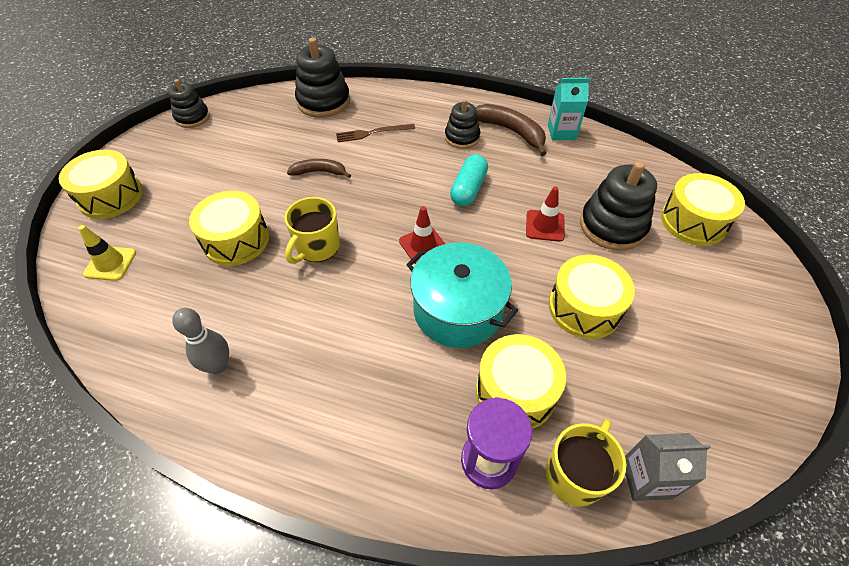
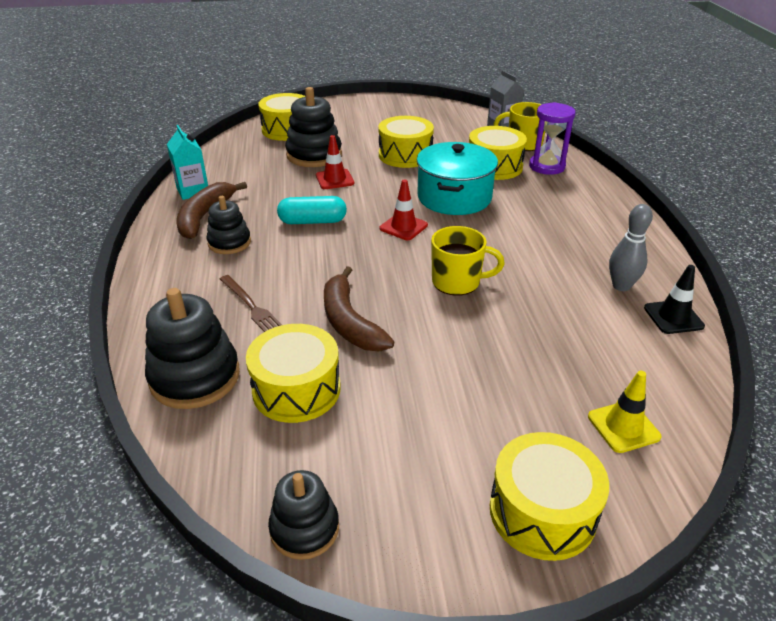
camera: 115 degrees left, 15 degrees down
(151, 377) = (673, 317): none -> black traffic cone
(236, 240) = (498, 340): yellow drum -> yellow drum (296, 389)
(319, 172) = (349, 322): brown banana -> brown banana, size x1.58

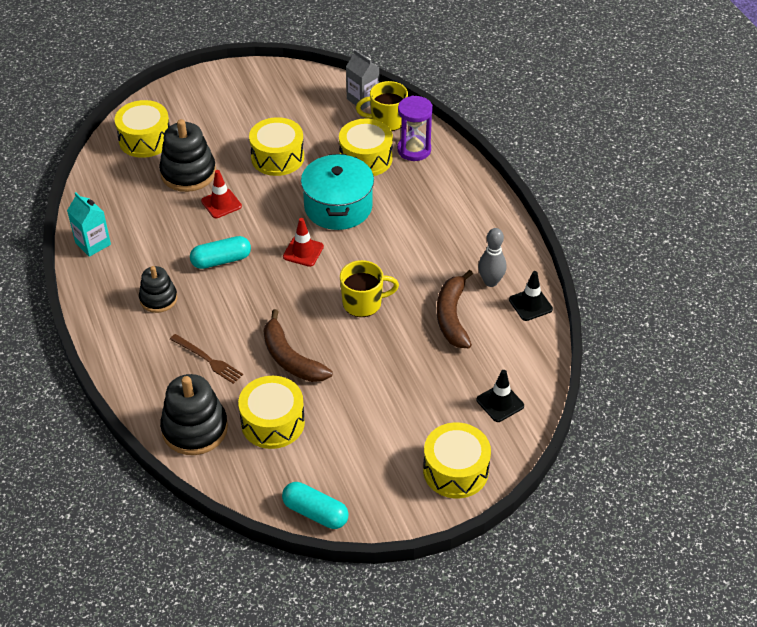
camera: 15 degrees left, 10 degrees up
(204, 216) = (120, 273): brown banana -> brown banana (452, 316)
(304, 528) = (315, 512): black stacking toy -> turquoise capsule
(623, 427) = (500, 403): yellow traffic cone -> black traffic cone

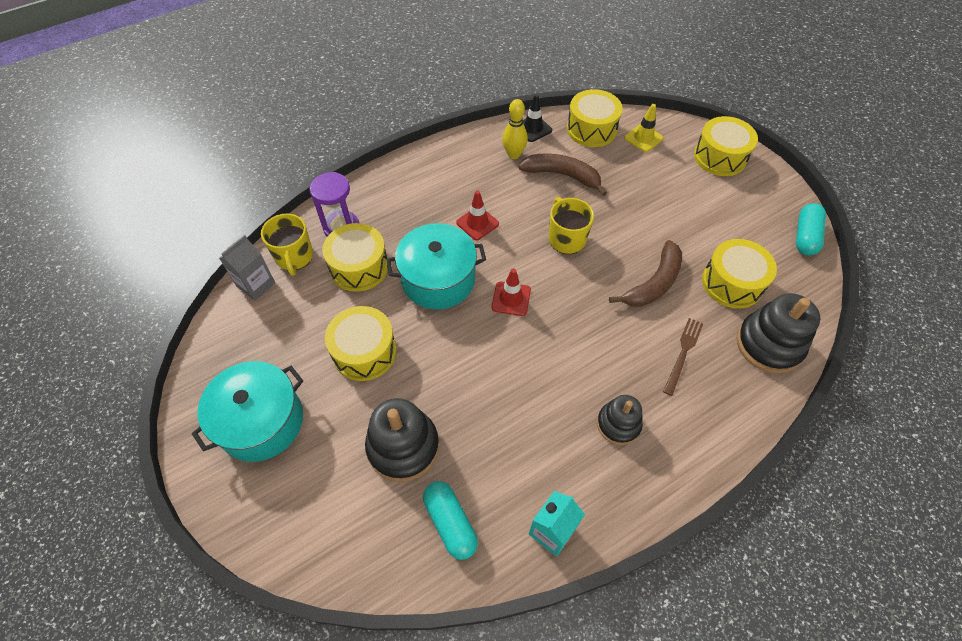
camera: 100 degrees left, 10 degrees up
(145, 140) = (341, 523): yellow drum -> yellow drum (591, 129)
(221, 204) = (452, 395): red traffic cone -> red traffic cone (477, 223)
(221, 260) = (543, 373): turquoise capsule -> turquoise capsule (450, 523)
(236, 103) = (261, 421): none -> turquoise pot
(452, 316) = (562, 175): brown banana -> brown banana turned 150 degrees counterclockwise
(490, 282) = (514, 154): grey bowling pin -> yellow bowling pin
(500, 403) = (643, 138): black traffic cone -> yellow traffic cone

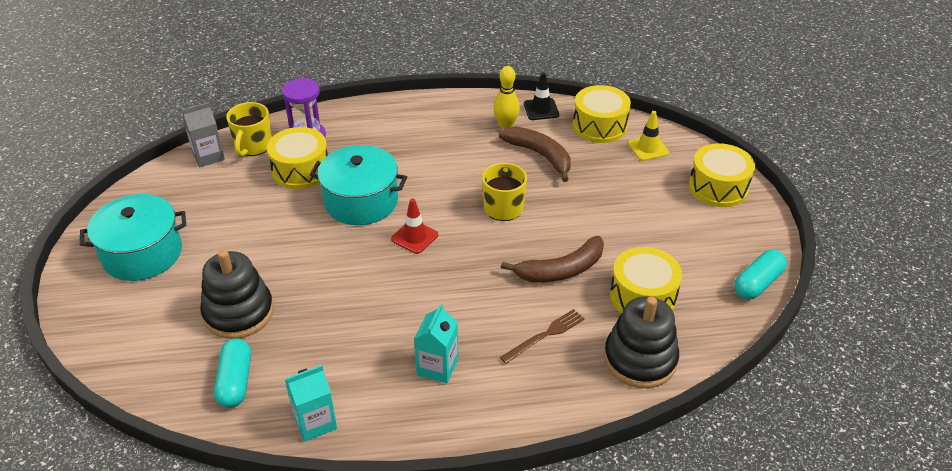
camera: 25 degrees right, 15 degrees down
(364, 352) = (258, 233): yellow drum -> none
(477, 223) = (429, 169): red traffic cone -> none
(618, 424) = (437, 367): black stacking toy -> turquoise carton

